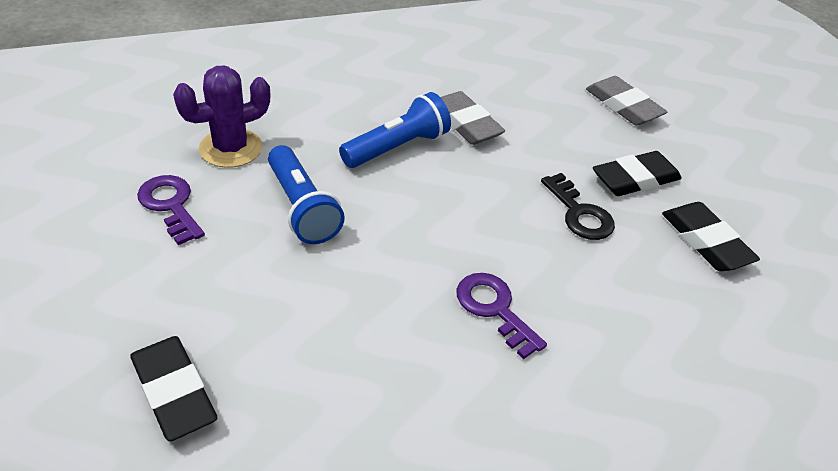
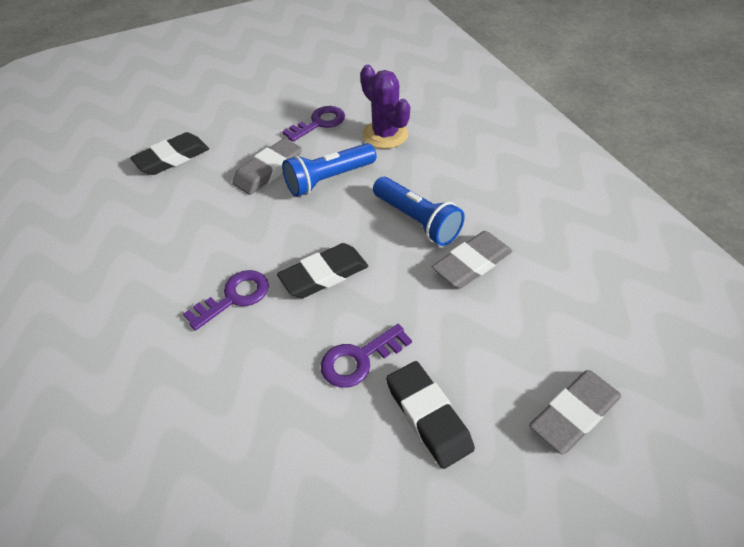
camera: 90 degrees right, 5 degrees up
(259, 267) = (268, 170): none -> grey eraser
(579, 213) = (359, 359): black key -> purple key
(706, 241) = (337, 483): black eraser -> black eraser (324, 275)

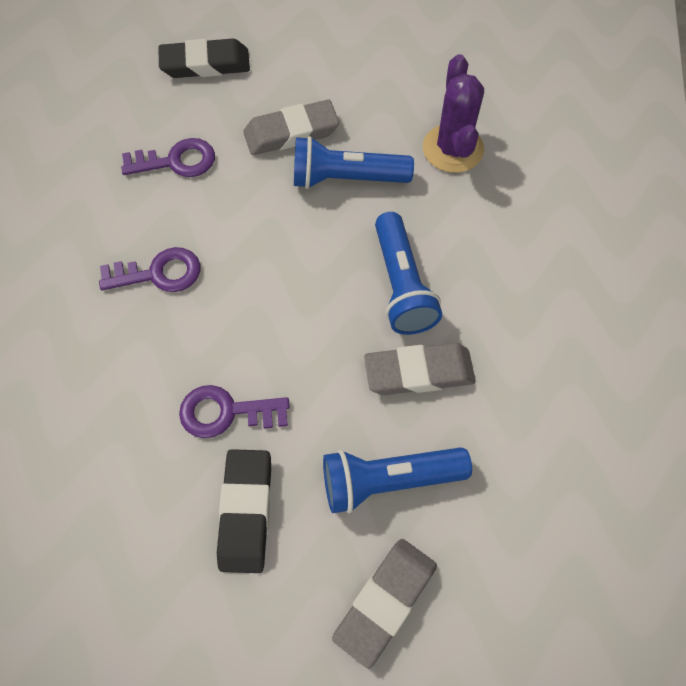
camera: 30 degrees right, 15 degrees up
(319, 123) = (390, 93): purple key -> purple key (176, 161)
(324, 275) = (259, 297): black eraser -> none
(509, 338) = (388, 481): none -> blue flashlight
(574, 414) = (385, 601): grey eraser -> grey eraser turned 45 degrees counterclockwise

